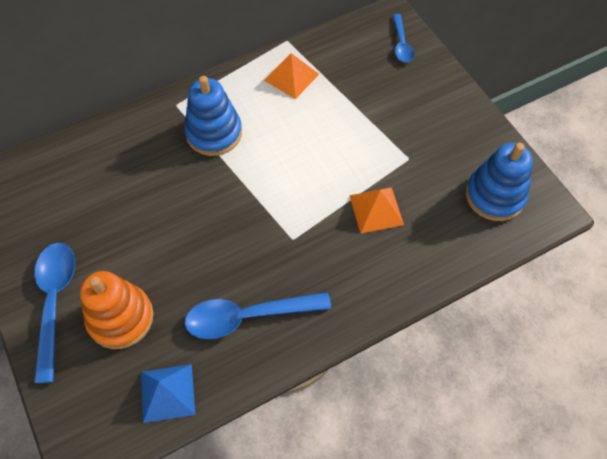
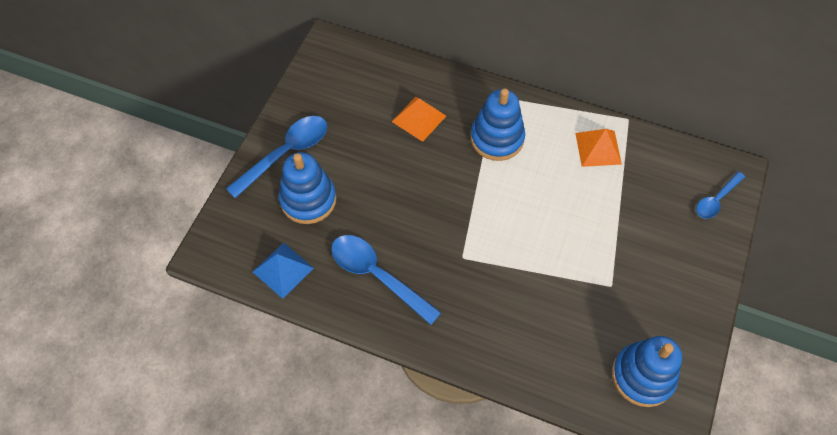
camera: 50 degrees right, 0 degrees up
(121, 318) = (308, 200): orange stacking toy -> blue stacking toy
(376, 210) = (542, 296): orange pyramid -> orange pyramid (419, 118)

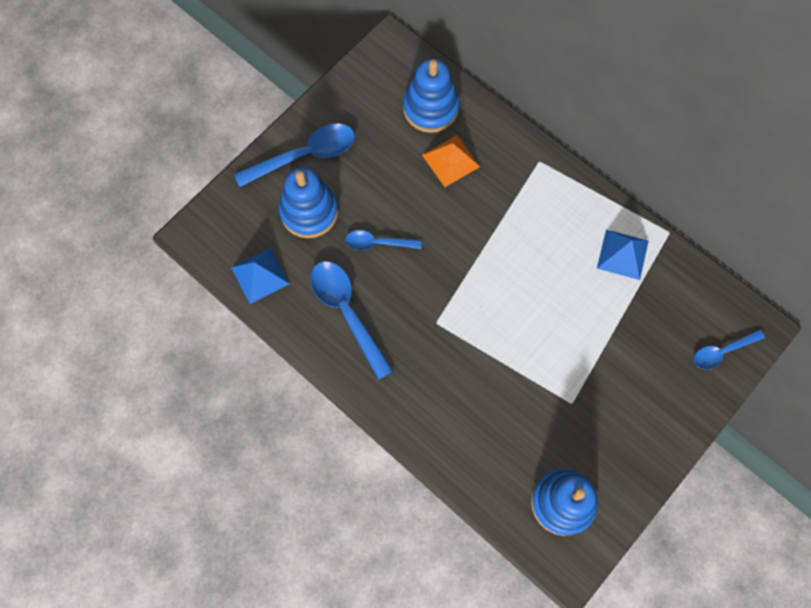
camera: 20 degrees right, 10 degrees up
(382, 206) = (378, 243): none -> blue spoon
(497, 138) = (522, 209): blue stacking toy -> blue stacking toy (431, 108)
(598, 148) = (622, 254): orange pyramid -> blue pyramid

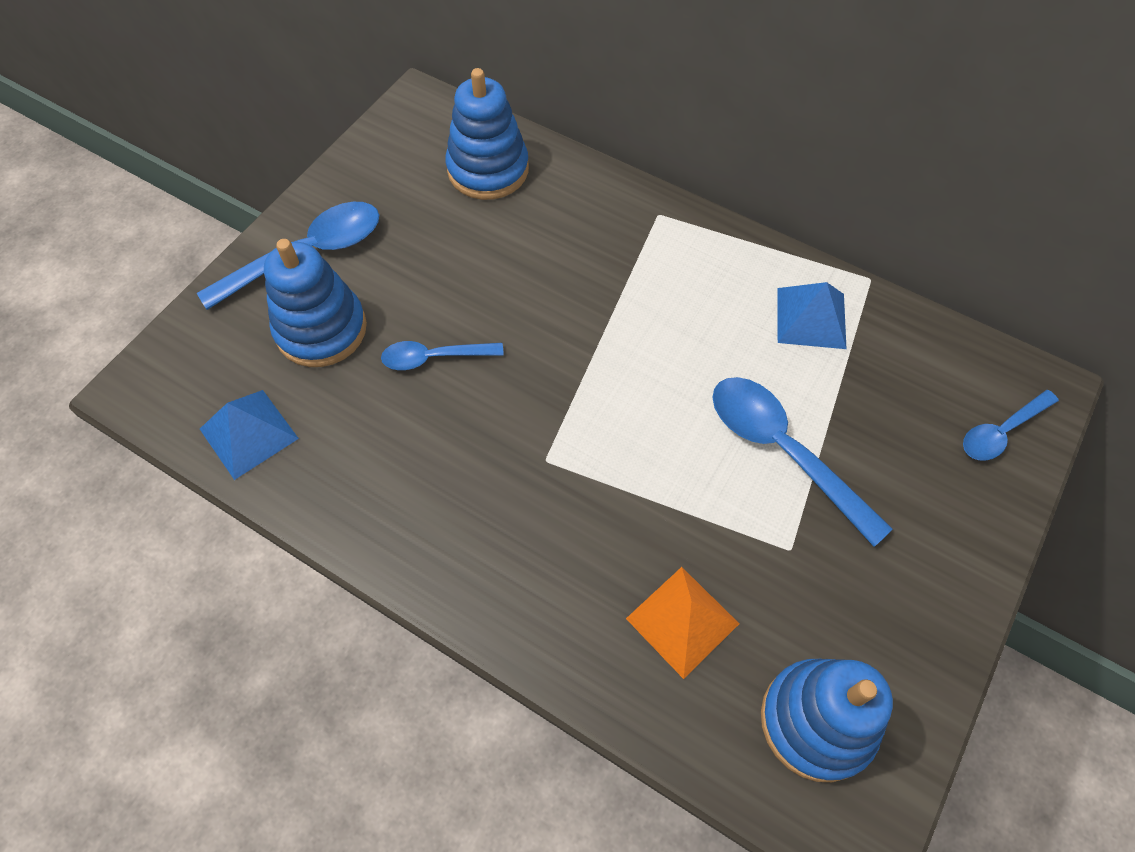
camera: 10 degrees left, 10 degrees down
(347, 313) = (398, 468): blue spoon -> blue spoon (784, 452)
(451, 161) = (528, 231): orange pyramid -> orange pyramid (682, 621)

